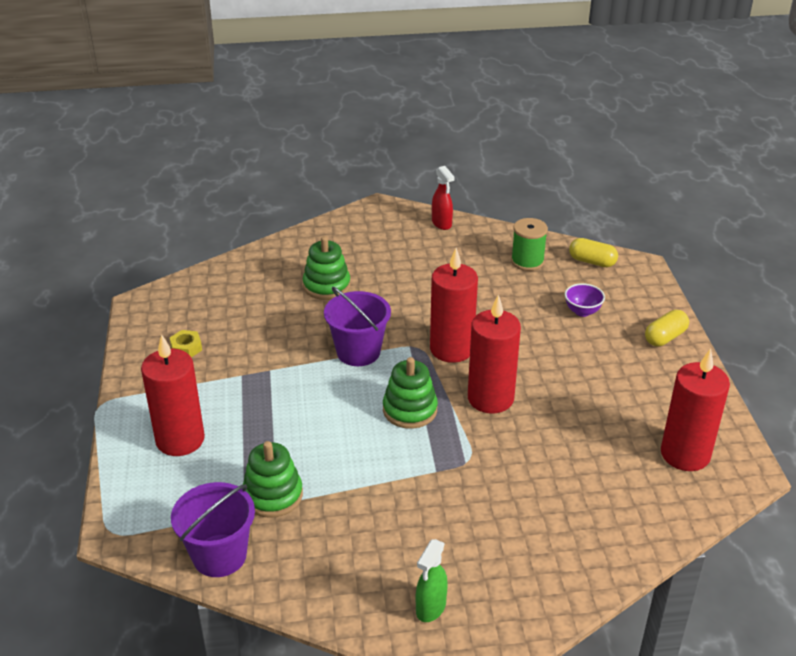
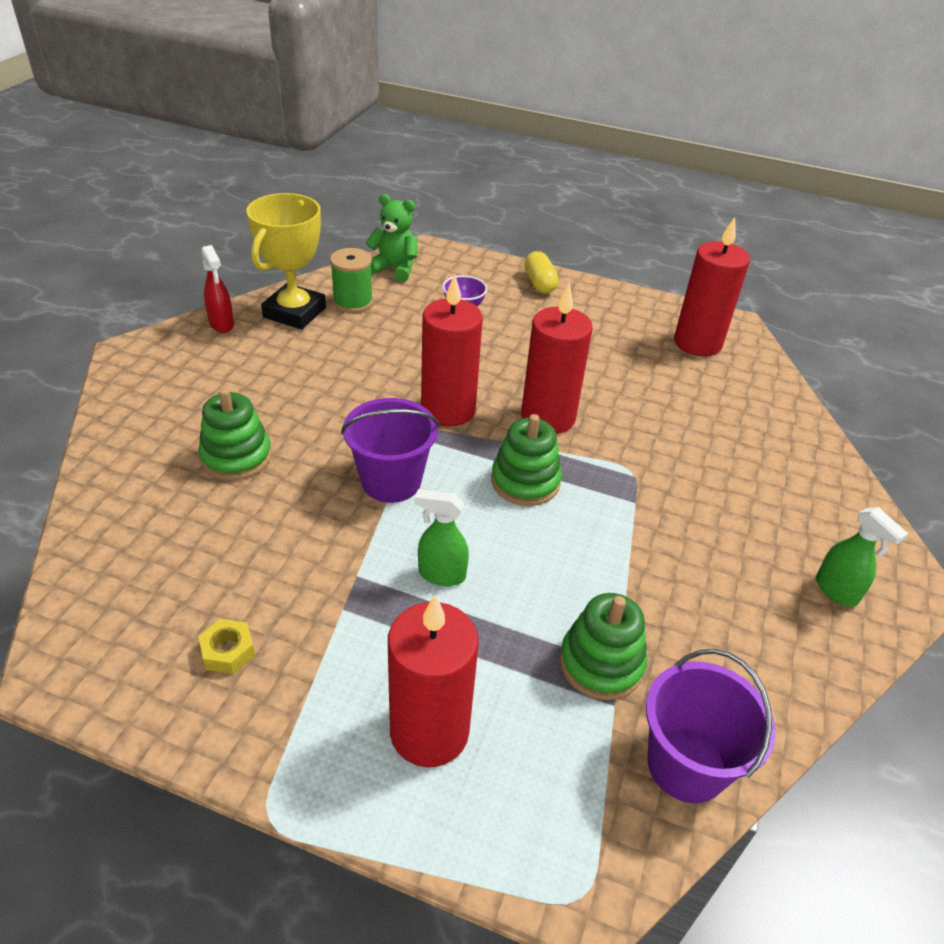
camera: 65 degrees left, 5 degrees up
(295, 402) = (441, 574): none -> green spray bottle
(441, 224) = (222, 324): red spray bottle -> red spray bottle turned 60 degrees clockwise
(486, 244) = (294, 312): none -> yellow trophy
(592, 262) = (394, 269): yellow capsule -> green teddy bear

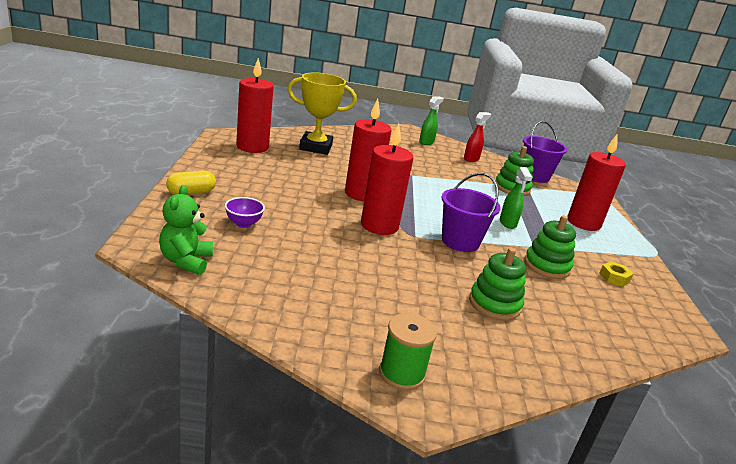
camera: 110 degrees left, 15 degrees down
(222, 324) = (339, 354): red spray bottle -> red spray bottle (471, 159)
(294, 312) = (294, 310): yellow trophy -> yellow trophy (315, 147)
(353, 302) = (259, 278): green spool -> green spool (402, 373)
(525, 481) = (423, 201): green stacking toy -> green stacking toy (547, 266)

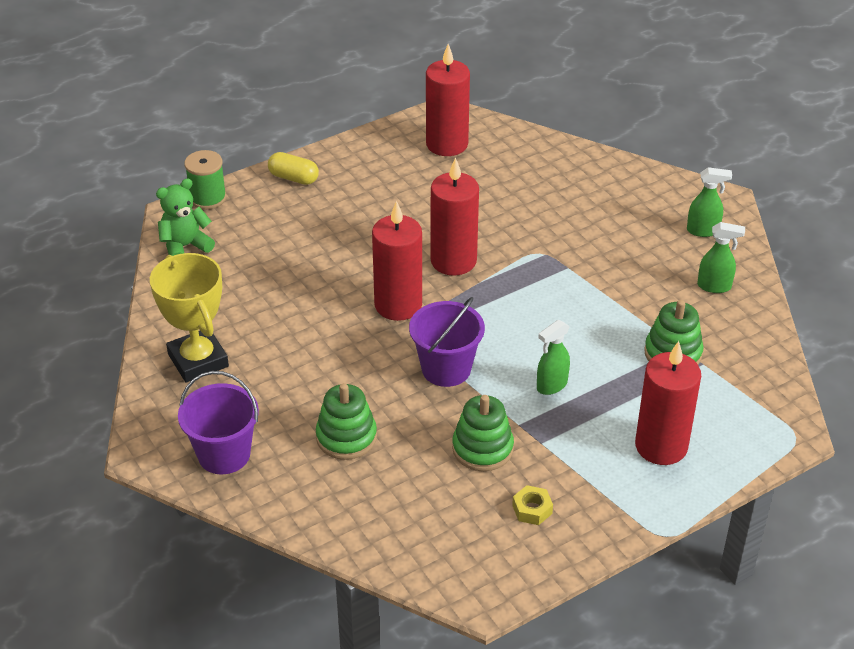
camera: 60 degrees right, 15 degrees up
(243, 224) = (282, 235): purple bowl -> none
(315, 147) = (522, 174): yellow trophy -> yellow trophy (198, 360)
(402, 373) = (173, 424): green spool -> green spool (208, 198)
(471, 159) = (714, 286): red spray bottle -> green spray bottle
(535, 176) = (758, 358): purple bucket -> purple bucket (224, 454)

